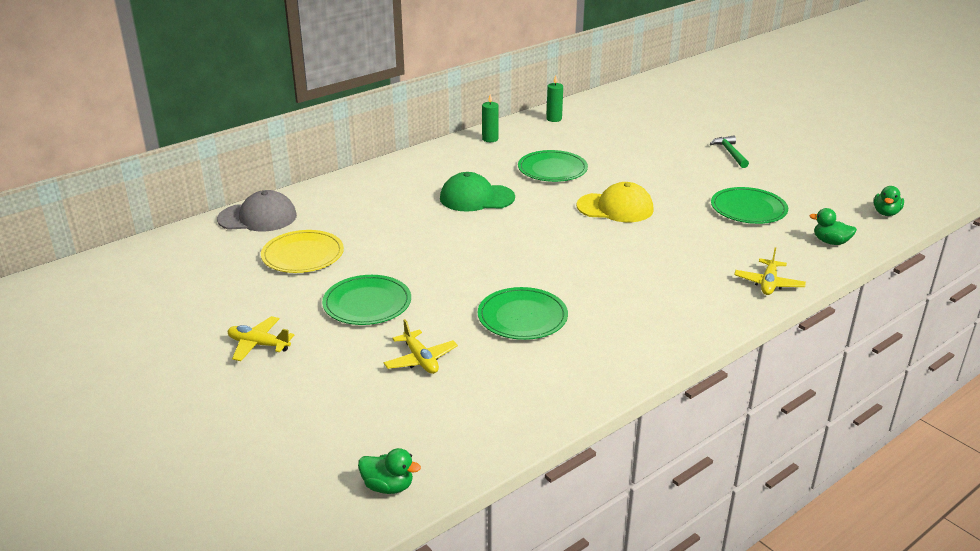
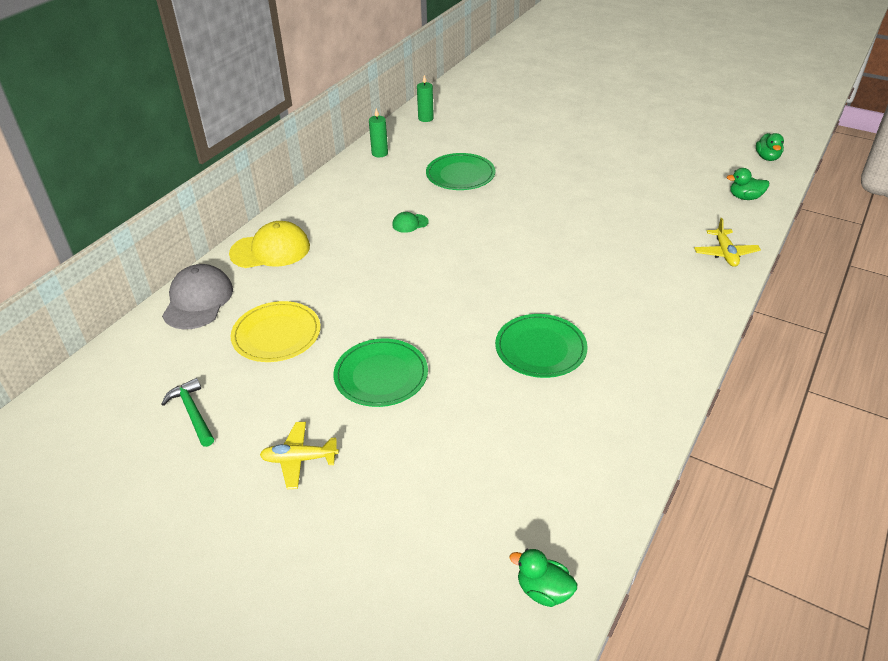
camera: 20 degrees left, 10 degrees up
(257, 217) = (198, 300): grey cap -> grey cap turned 60 degrees counterclockwise
(388, 486) = (543, 590): green duck -> green duck turned 150 degrees counterclockwise
(420, 360) = (477, 427): yellow plane -> none
(476, 198) = (410, 223): green cap -> green cap, size x0.48
(615, 208) = (544, 204): yellow cap -> yellow cap (270, 250)
(730, 153) = (604, 123): green hammer -> green hammer (192, 413)
(748, 209) = (657, 179): green plate -> none

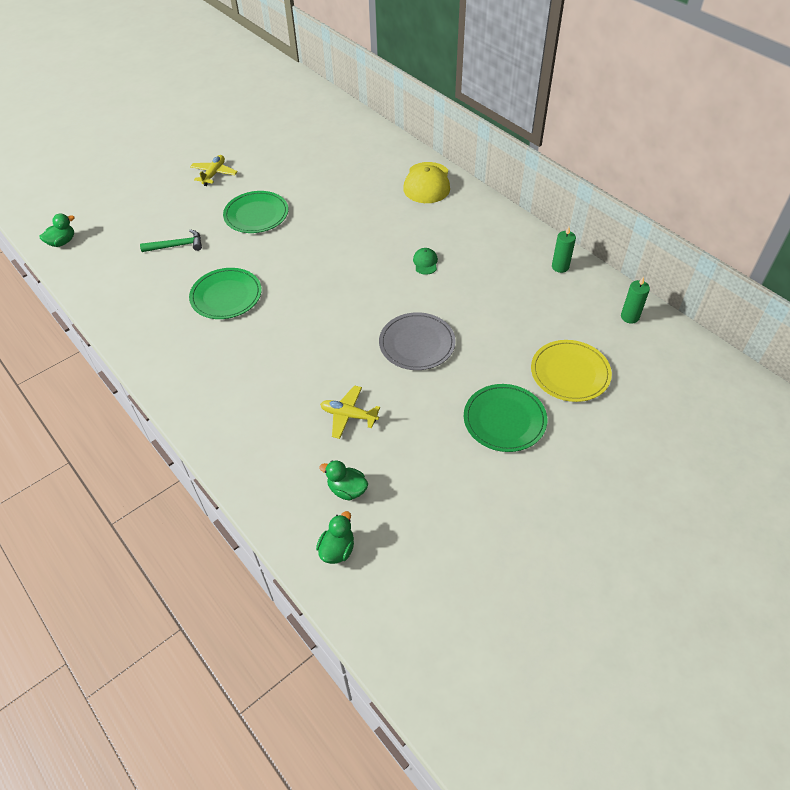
camera: 110 degrees right, 10 degrees up
(192, 413) = (279, 140): green hammer -> green hammer (177, 246)
(198, 300) = (384, 147): grey cap -> none
(276, 334) = (326, 176): yellow plate -> yellow plate (570, 373)
(460, 175) = (494, 315): green plate -> green plate (504, 420)
(522, 206) = (417, 343): none -> grey plate
(725, 253) = (256, 471): yellow plane -> yellow plane (349, 415)
(767, 157) = (411, 635): green duck -> green duck (347, 489)

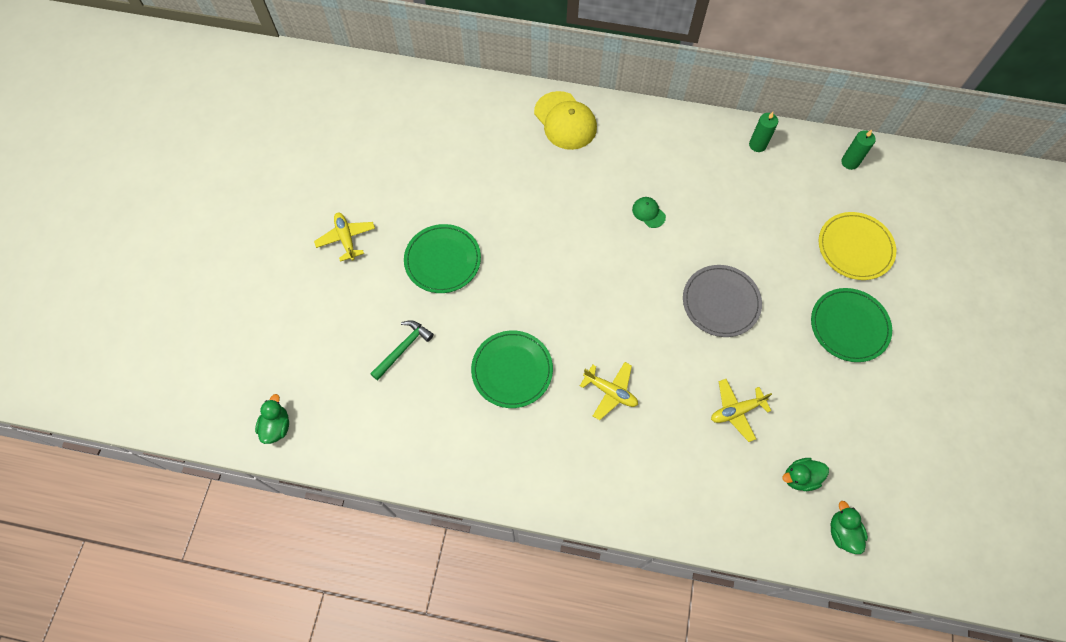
camera: 40 degrees left, 15 degrees up
(274, 347) = (610, 392): none -> yellow plane

